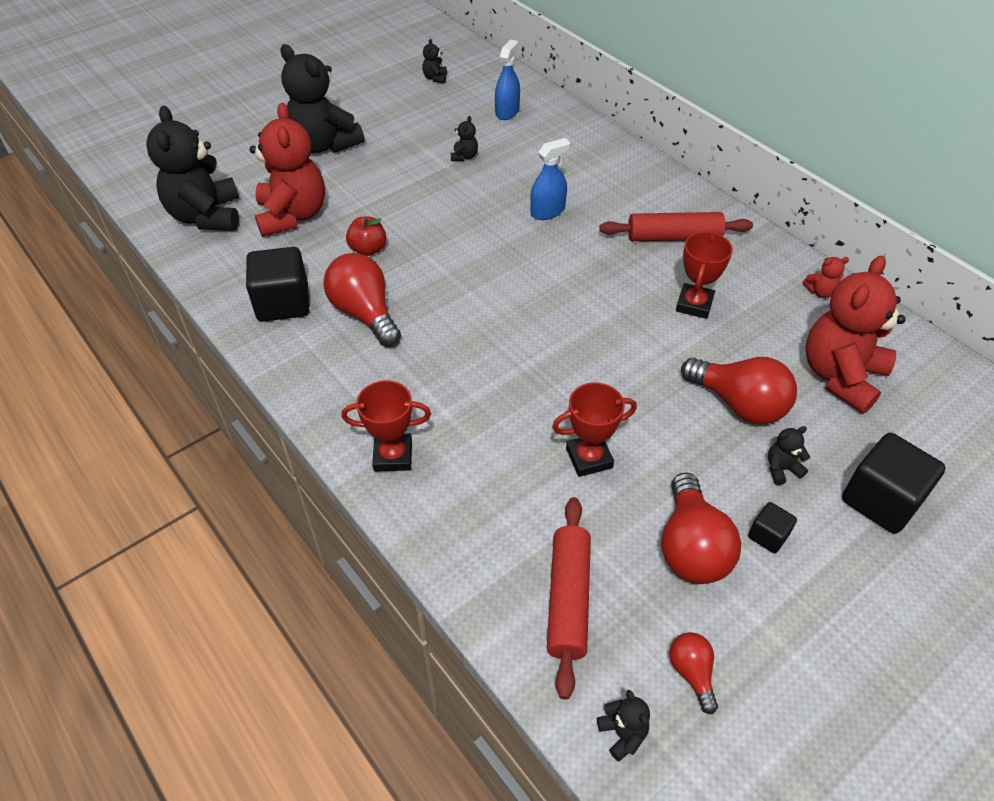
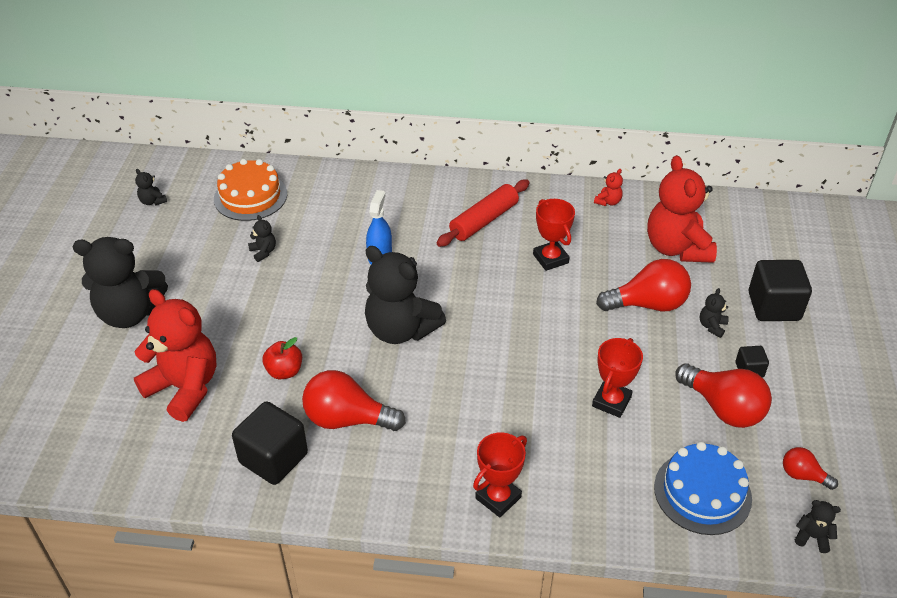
camera: 45 degrees left, 5 degrees down
(206, 216) = (105, 440): black teddy bear -> black teddy bear (401, 330)
(507, 112) = (250, 196): blue spray bottle -> orange cake
(568, 599) = (702, 492): red rolling pin -> blue cake

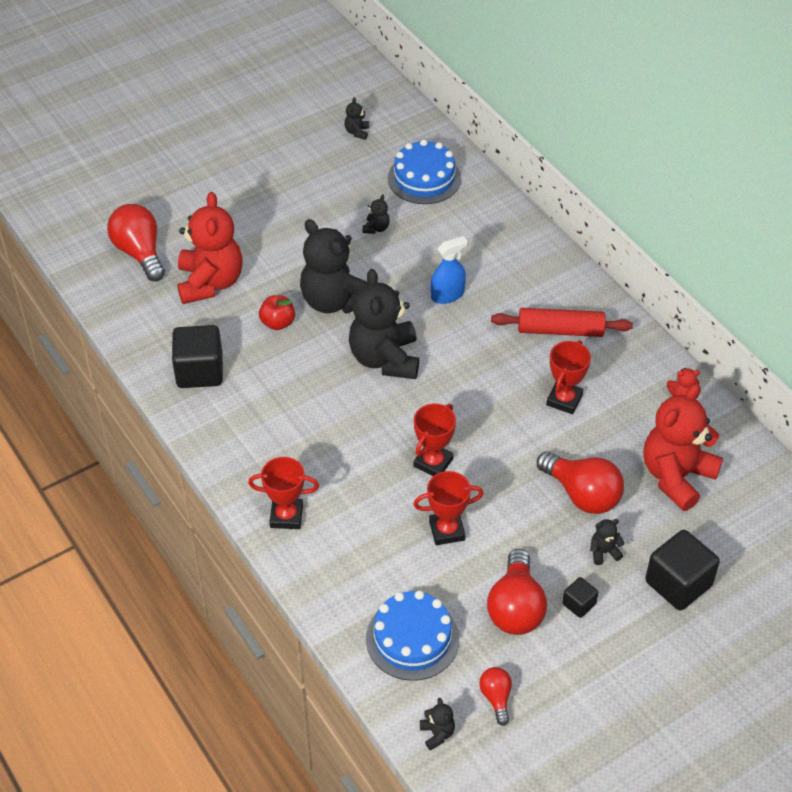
camera: 50 degrees right, 5 degrees up
(130, 313) = (242, 205): black teddy bear -> black teddy bear (334, 301)
(250, 196) = (424, 178): orange cake -> blue cake
(347, 419) = (271, 386): red light bulb -> red light bulb (140, 253)
(536, 367) = (433, 463): none -> red trophy

